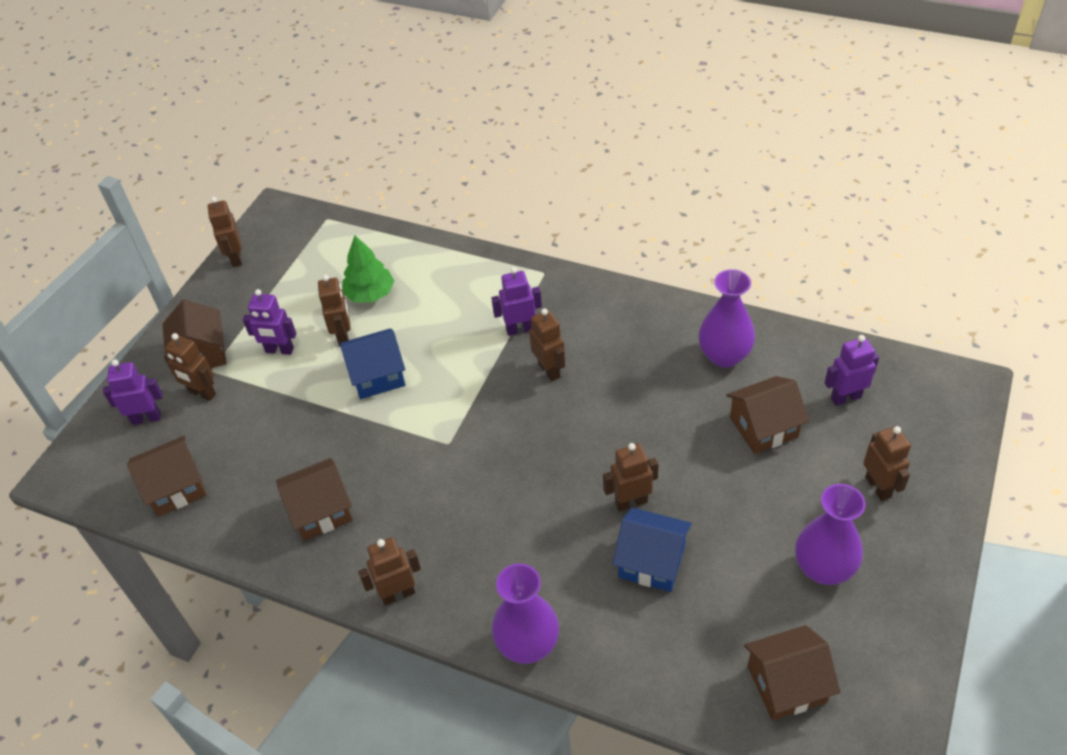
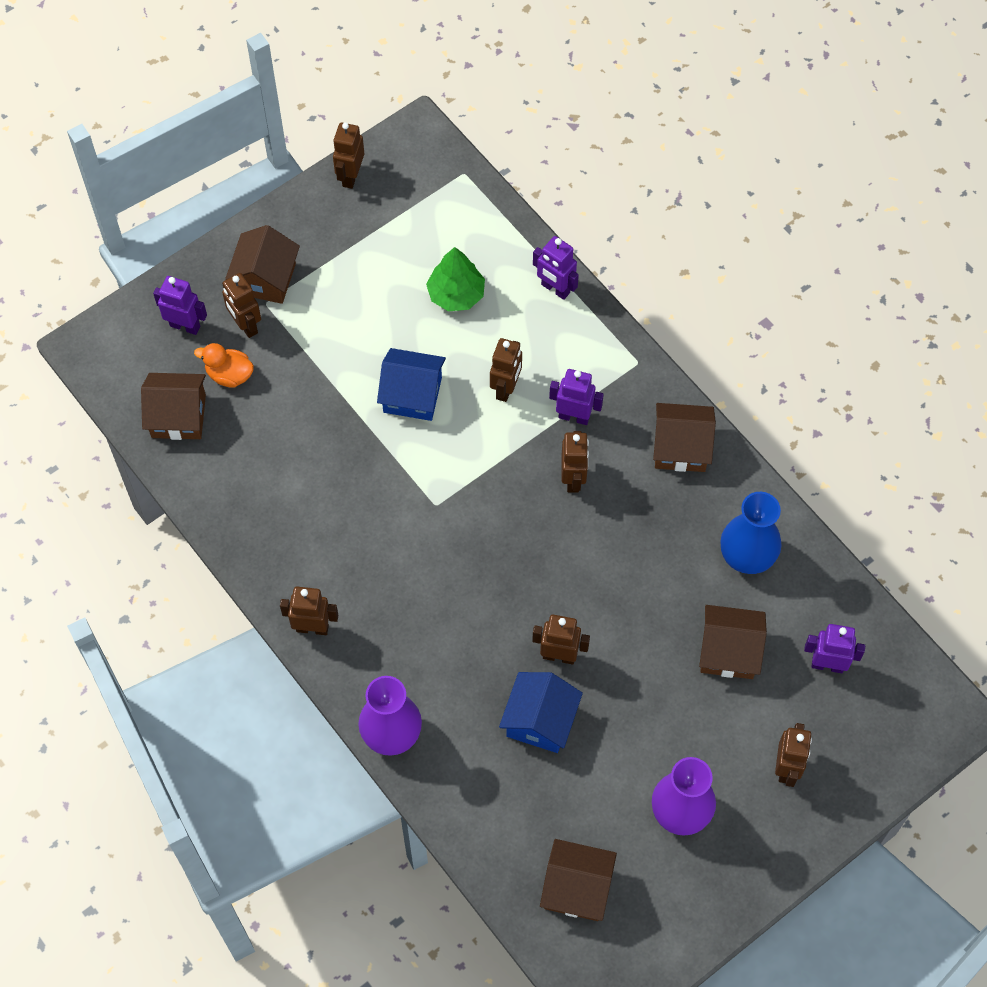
camera: 25 degrees right, 15 degrees up
(207, 435) = (229, 375): none -> orange duck
(279, 350) = (338, 315): purple robot -> purple robot (555, 289)
(320, 511) = (289, 511): brown house -> brown house (681, 447)
(343, 336) = (405, 331): brown robot -> brown robot (506, 388)
(651, 561) = (540, 720): blue house -> blue house turned 60 degrees clockwise
(724, 356) = (747, 556): purple vase -> blue vase

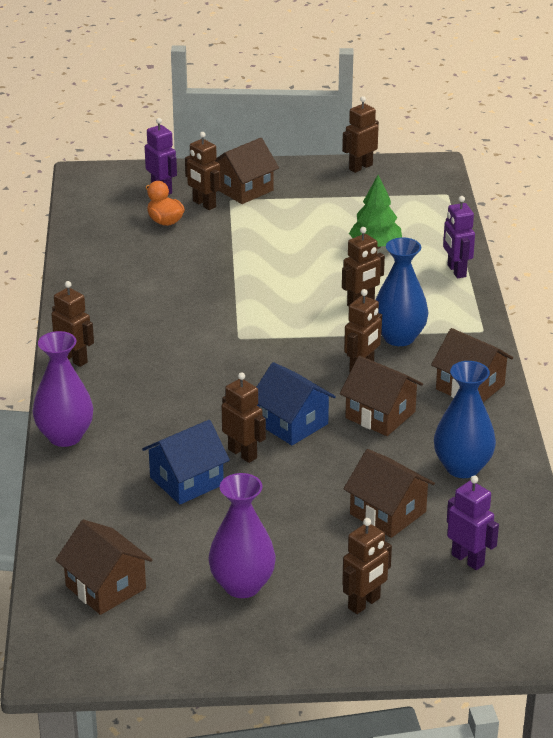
camera: 35 degrees right, 30 degrees down
(178, 416) = (106, 226): brown house -> brown house (380, 415)
(245, 325) = (204, 204): brown robot -> brown robot turned 45 degrees counterclockwise
(412, 395) = (285, 279): blue house -> blue house (292, 424)
(574, 416) = (399, 337): purple robot -> blue vase

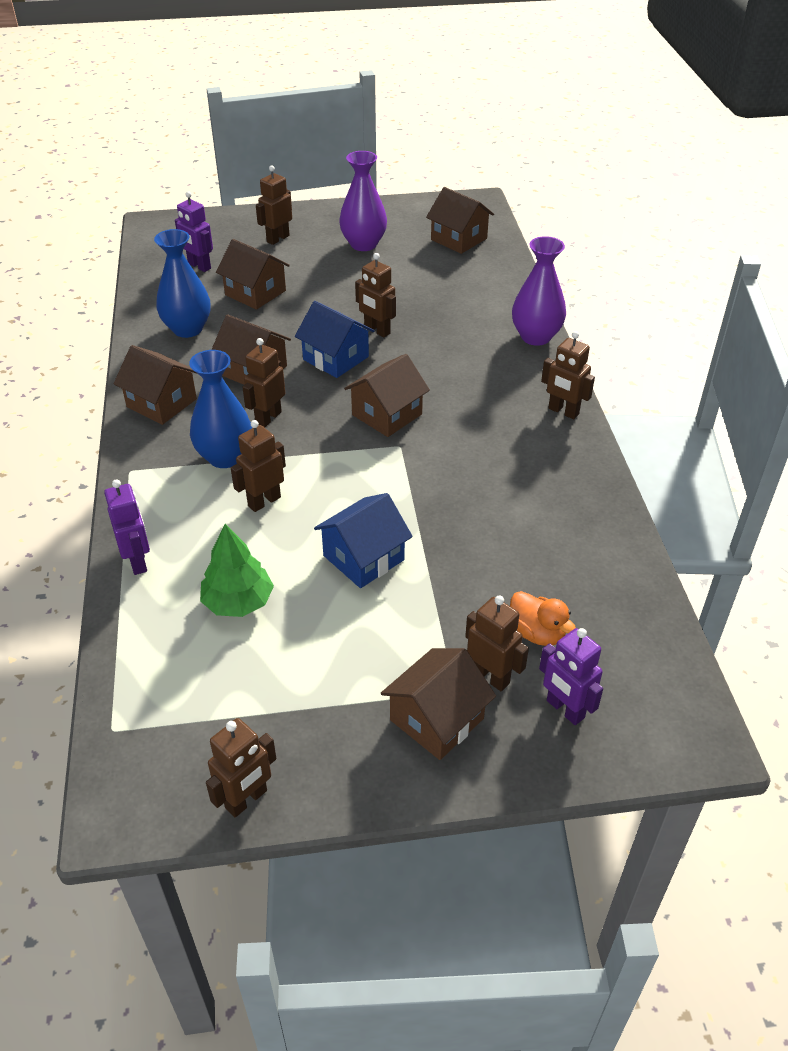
camera: 175 degrees right, 10 degrees up
(186, 481) = (420, 307): blue house -> blue house (363, 558)
(246, 365) = (387, 414): none -> brown house

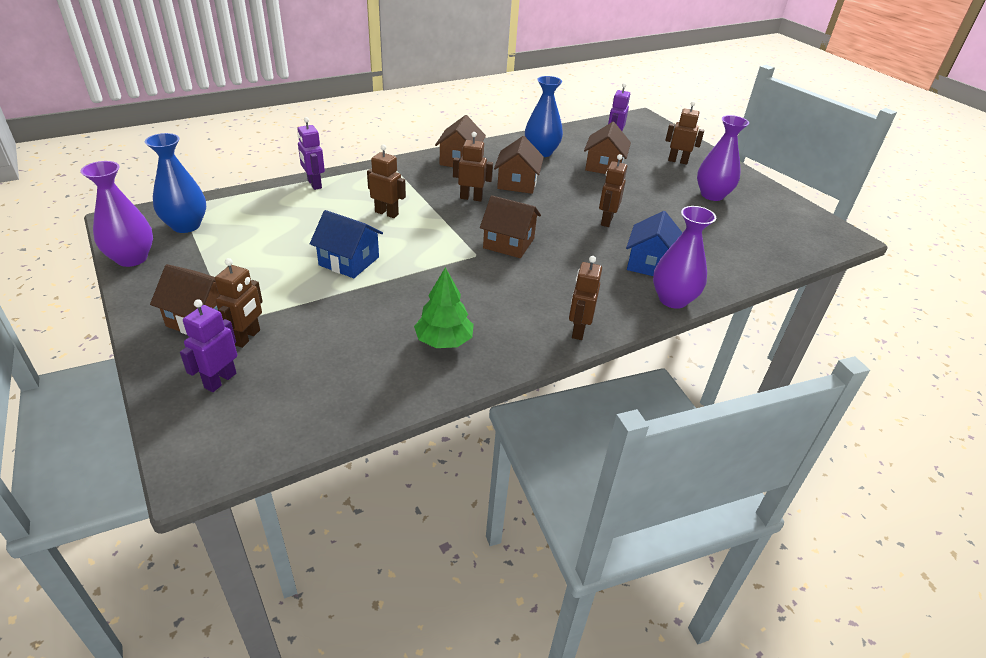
camera: 65 degrees right, 5 degrees down
(138, 561) = (314, 184): purple robot -> purple robot turned 105 degrees clockwise
(225, 457) = (422, 191): blue vase -> blue vase (186, 225)
(238, 602) = (291, 223): green tree -> green tree (444, 341)
(246, 800) = (132, 258): brown robot -> purple vase
(336, 358) = (557, 210): blue house -> blue house (650, 264)
(459, 239) = (774, 236): brown house -> none
(537, 633) = (298, 354): orange duck -> none

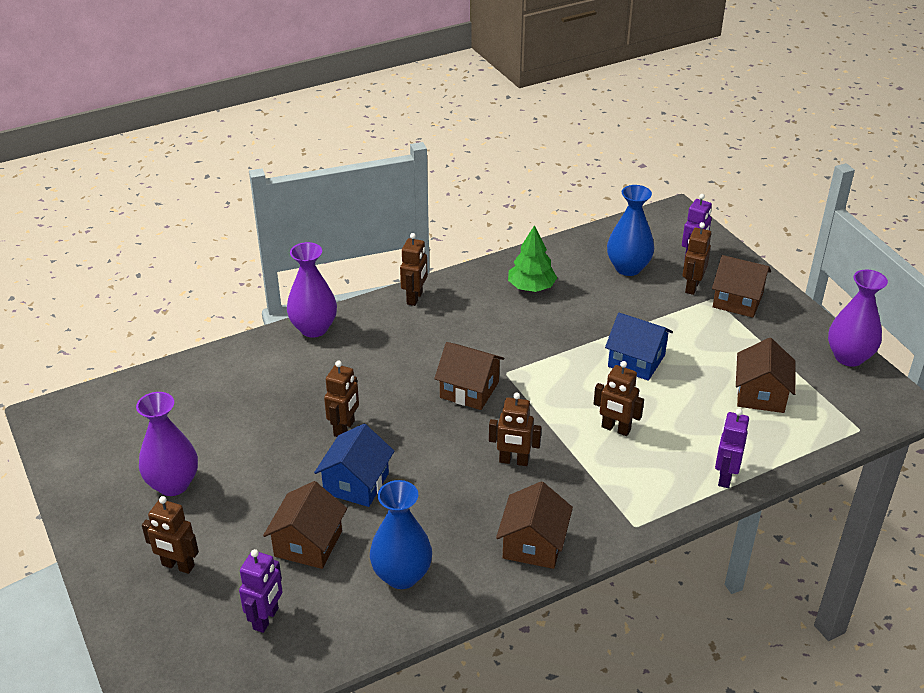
camera: 175 degrees left, 0 degrees up
(186, 225) = (830, 400): blue vase -> blue vase (628, 268)
(314, 184) = (725, 477): purple robot -> purple robot turned 135 degrees counterclockwise
(517, 183) = (449, 495): brown house -> brown house (761, 395)
(650, 264) = (317, 368): blue house -> blue house (356, 483)

